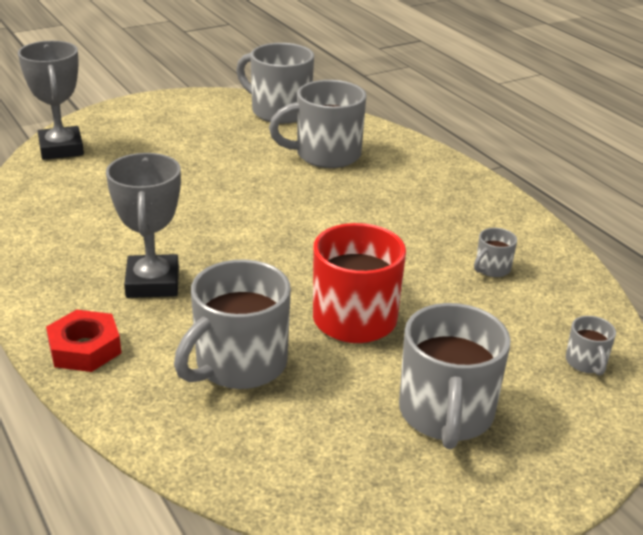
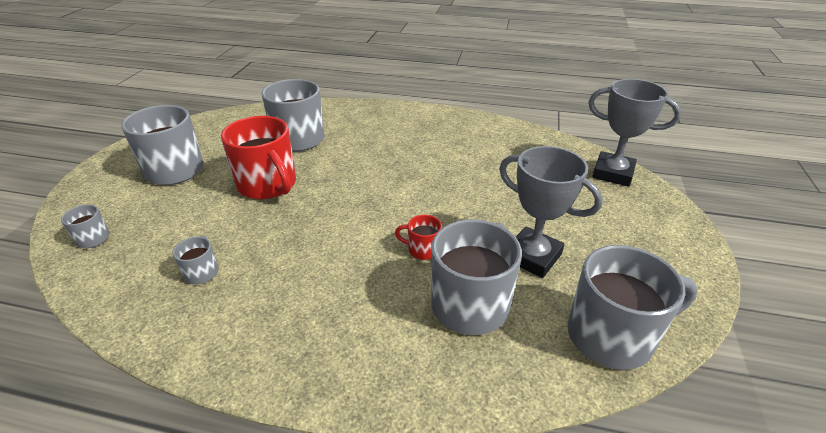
camera: 135 degrees right, 5 degrees up
(85, 348) = (371, 112): red nut -> none
(152, 283) = (395, 143): grey trophy -> grey trophy (532, 256)
(304, 191) = (422, 249): none -> red mug

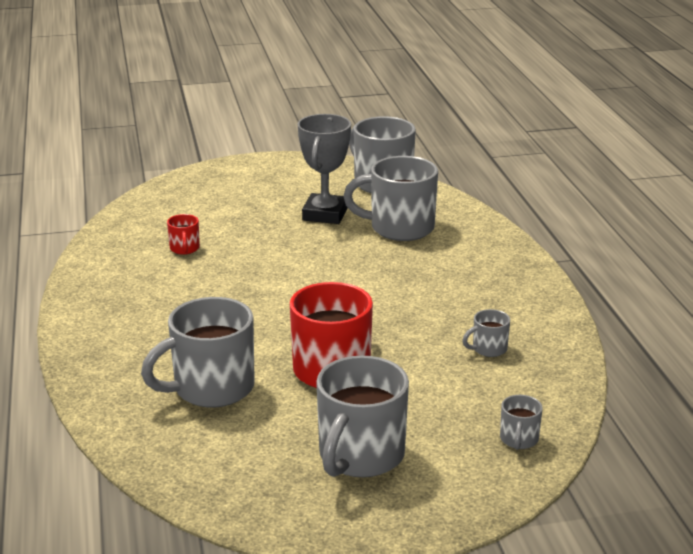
camera: 115 degrees left, 10 degrees down
(422, 249) = (358, 257): red mug -> red mug (184, 249)
(613, 173) = (165, 194): grey trophy -> none

